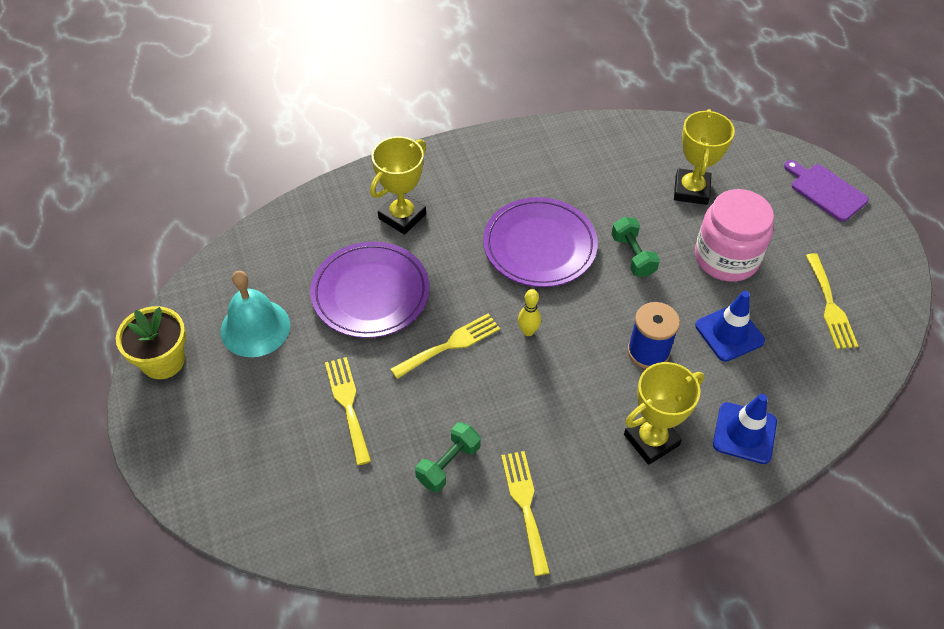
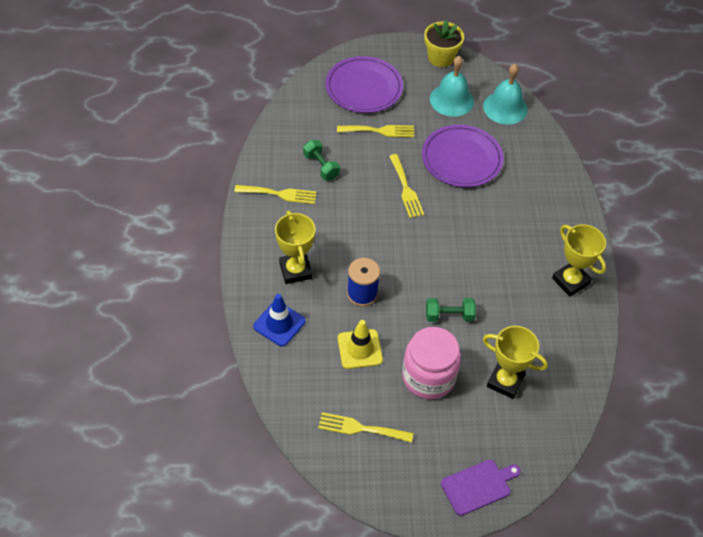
camera: 105 degrees right, 0 degrees up
(254, 262) = (505, 108): none -> turquoise bell
(402, 216) = (525, 190): yellow trophy -> yellow trophy (570, 281)
(528, 331) = (402, 232): yellow bowling pin -> none
(539, 246) = (475, 261): purple plate -> purple plate (364, 88)
(729, 333) = (359, 349): blue traffic cone -> yellow traffic cone

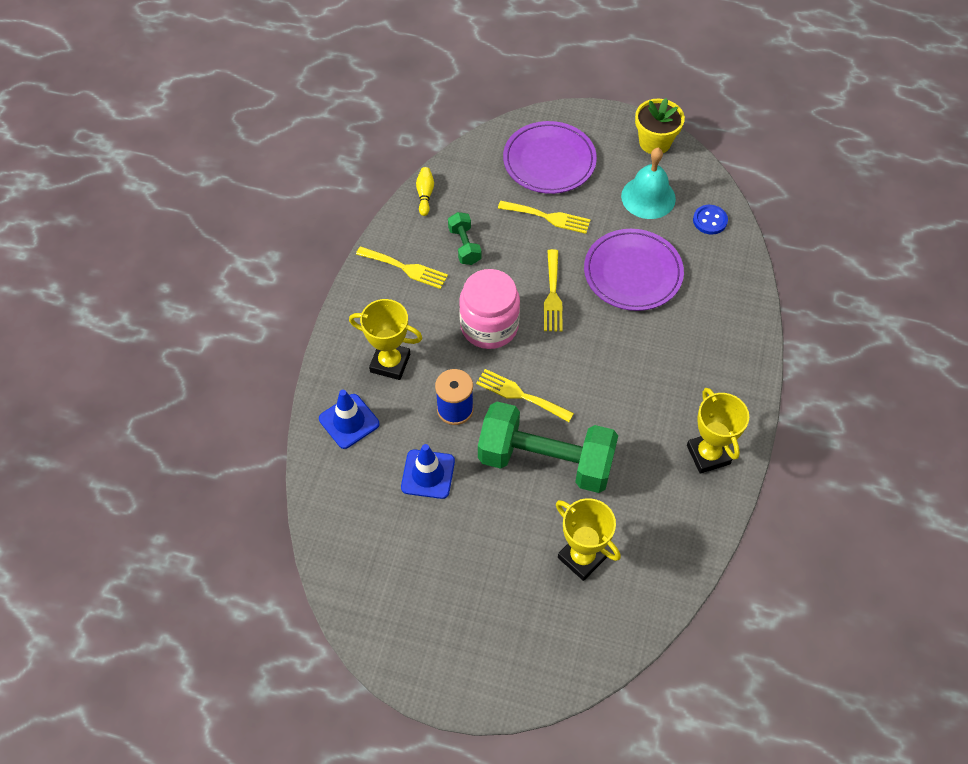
camera: 20 degrees right, 5 degrees up
(273, 134) = (425, 195): none -> yellow bowling pin
(295, 270) = (390, 363): yellow trophy -> yellow trophy turned 75 degrees counterclockwise
(359, 349) = (428, 474): yellow traffic cone -> blue traffic cone
(360, 428) = (394, 568): yellow fork -> yellow fork (520, 395)
(428, 377) = (494, 528): pink jar -> pink jar (489, 326)
(449, 316) = (546, 460): green dumbbell -> green dumbbell, size x2.25
(478, 486) = (502, 674): purple cutting board -> none
(505, 108) = (710, 220): turquoise bell -> blue button

